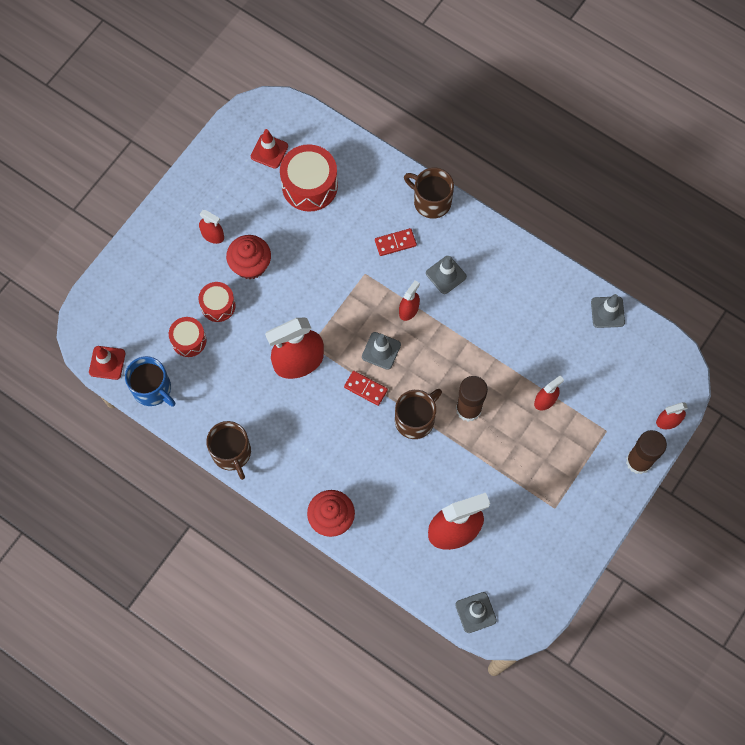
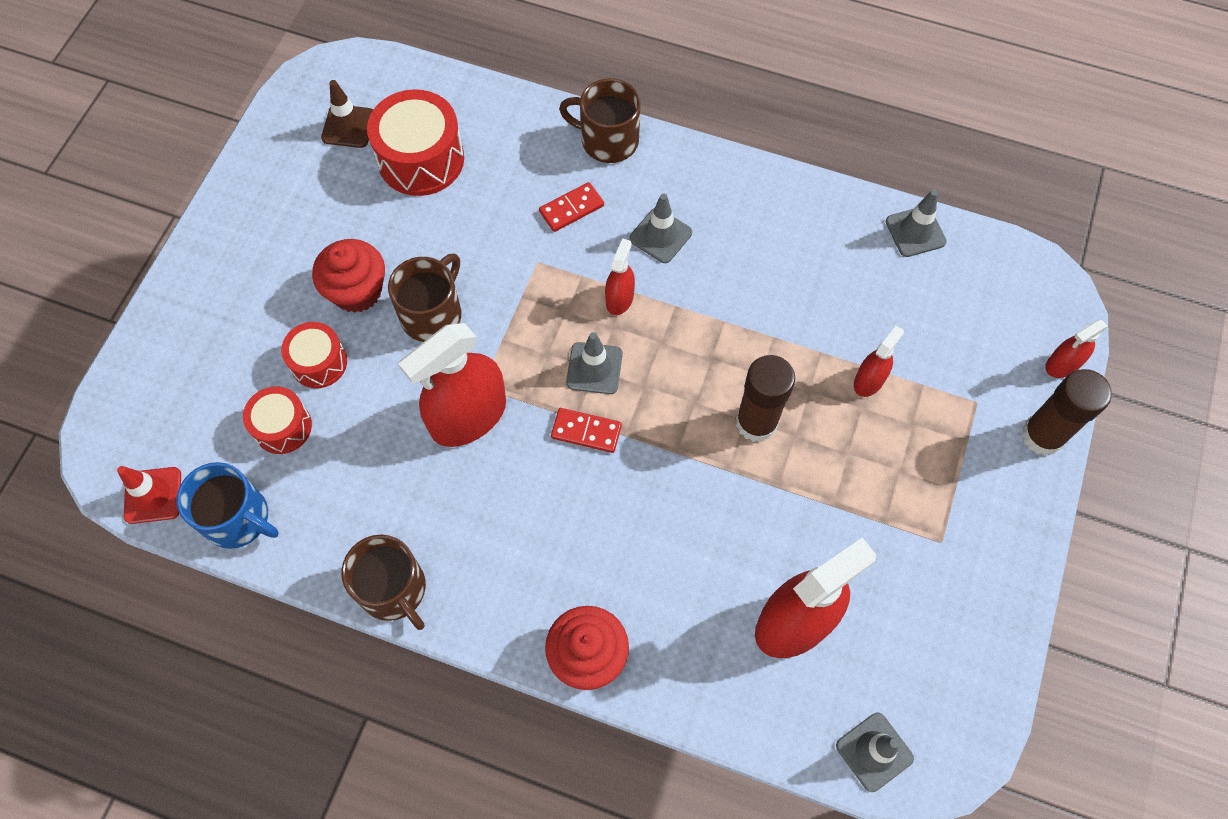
camera: 15 degrees left, 5 degrees down
(212, 235) = (288, 261): red spray bottle -> none
(269, 151) = (348, 126): red traffic cone -> brown traffic cone
(415, 419) = (678, 459): brown mug -> brown mug (432, 314)

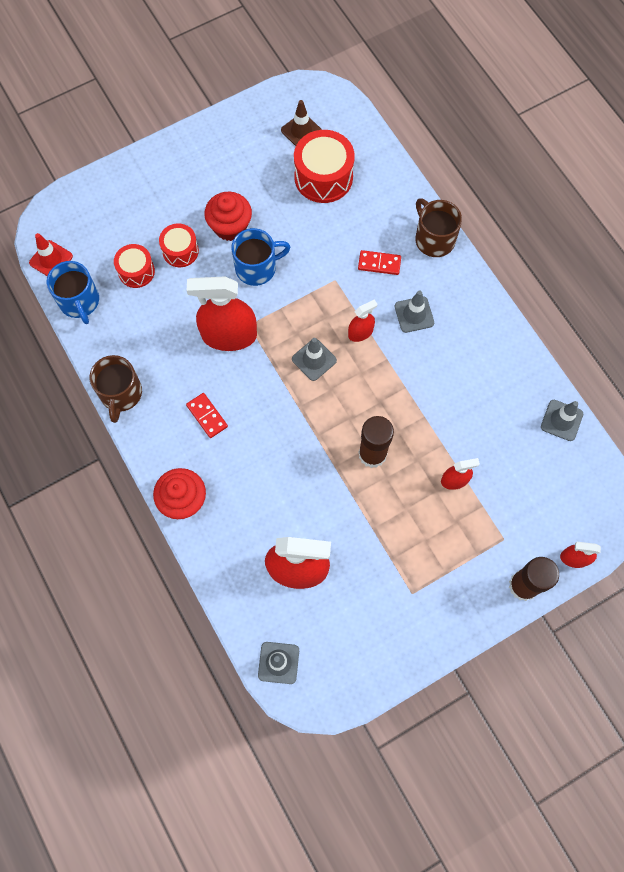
camera: 40 degrees right, 5 degrees up
(432, 314) = (257, 267): brown mug -> blue mug
(586, 431) = (280, 389): red domino -> red domino (207, 416)

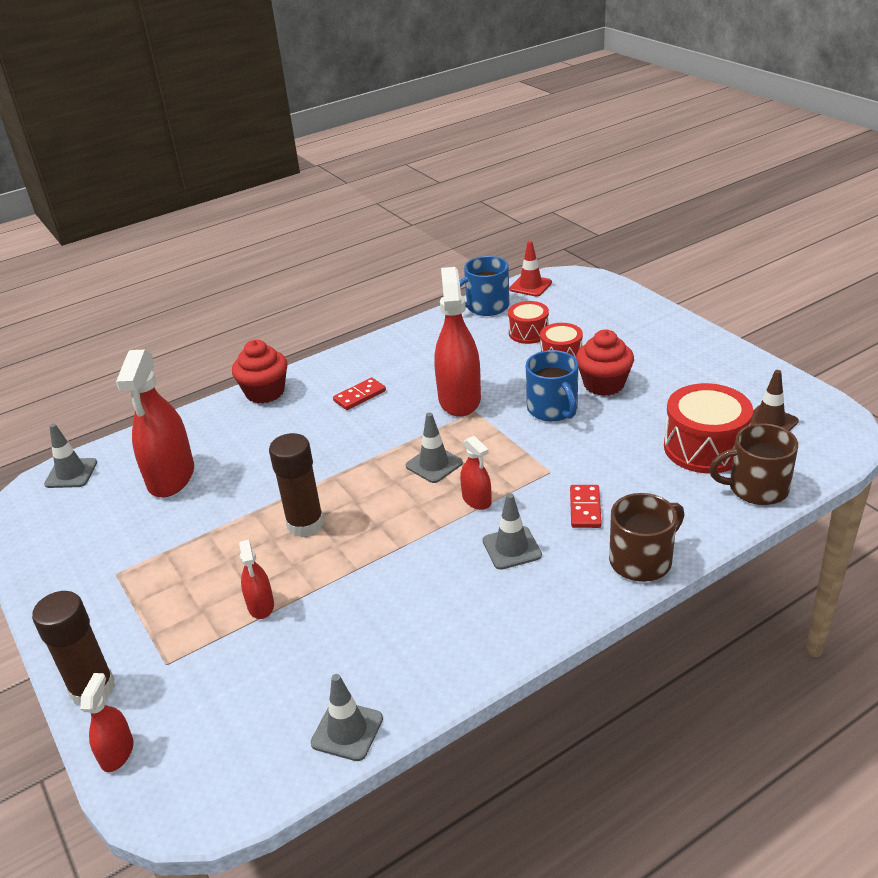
camera: 90 degrees right, 35 degrees down
(121, 394) = (385, 342): brown mug -> brown mug (756, 488)

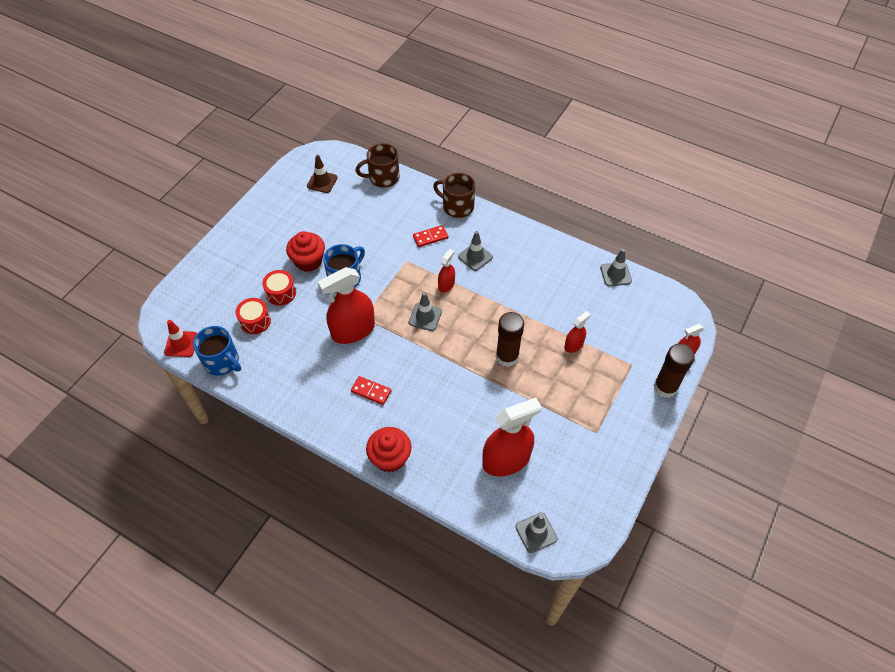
camera: 120 degrees left, 20 degrees up
(705, 447) = (356, 202): red drum -> none
(756, 488) = (383, 177): brown mug -> brown mug turned 105 degrees clockwise

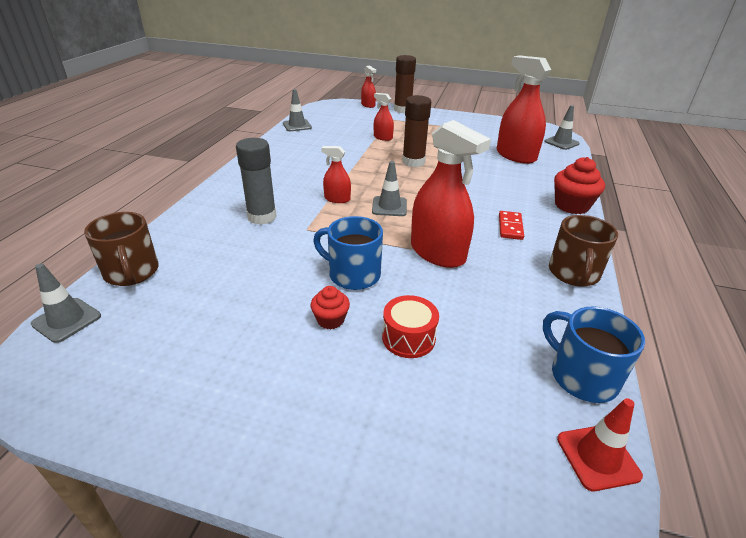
camera: 105 degrees left, 20 degrees down
(222, 362) = (581, 376): blue mug -> blue mug turned 60 degrees counterclockwise
(255, 321) = (480, 356): red drum -> none
(308, 261) = (330, 320): red cupcake -> red cupcake, size x0.57
(322, 182) = (125, 345): brown traffic cone -> none
(430, 237) = (262, 217): red domino -> grey glue stick
(457, 206) = (205, 204): brown mug -> brown mug (573, 273)
(475, 257) = (290, 186): grey traffic cone -> grey traffic cone (67, 320)

